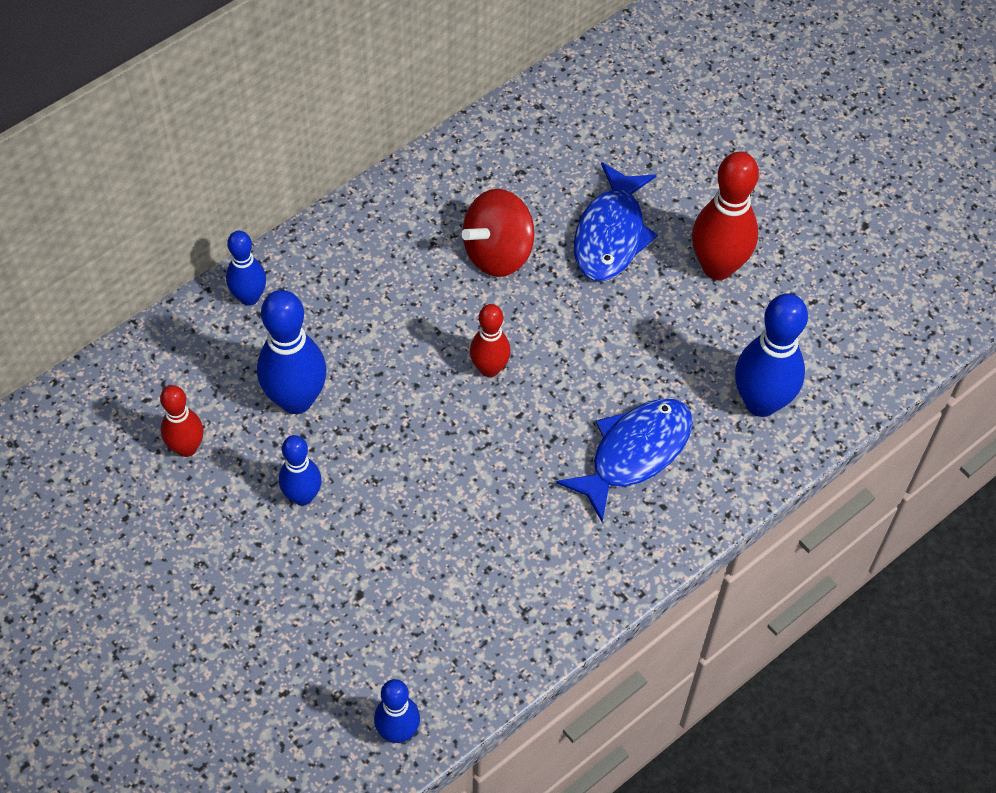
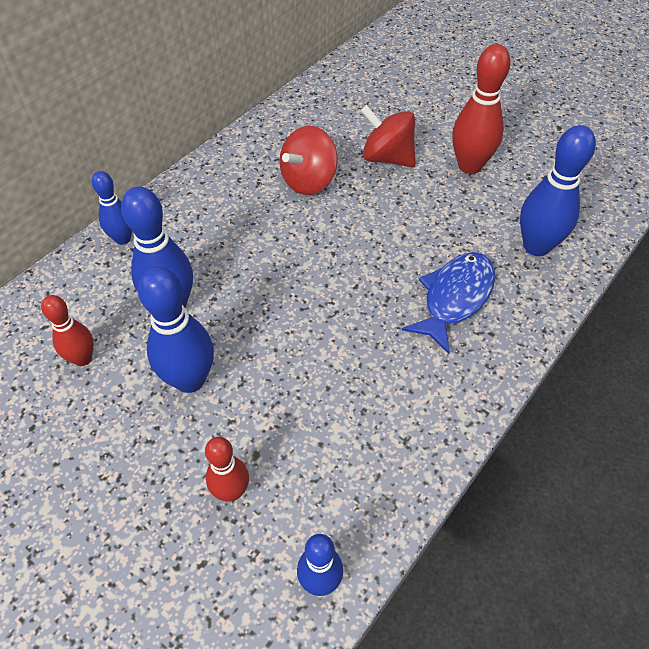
camera: 10 degrees left, 5 degrees down
(302, 496) = (190, 380): blue bowling pin -> blue bowling pin, size x1.66
(489, 369) = (323, 257): red bowling pin -> red bowling pin (231, 491)
(611, 235) = (387, 158): blue fish -> red spinning top

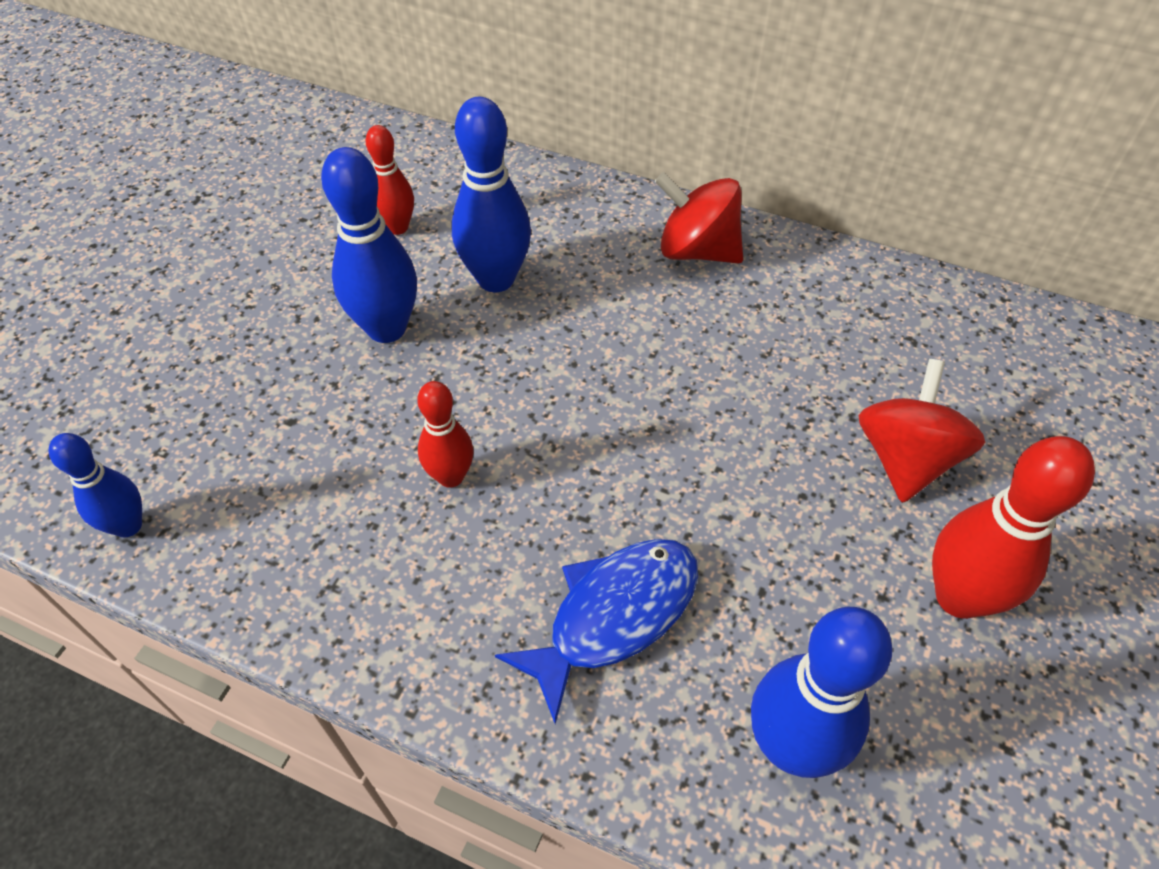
camera: 75 degrees right, 0 degrees up
(123, 239) = (589, 202): blue bowling pin -> none
(231, 491) = (238, 410): red bowling pin -> red bowling pin (451, 476)
(309, 181) = (791, 364): red spinning top -> red spinning top (697, 250)
(454, 298) = (614, 615): blue fish -> blue fish turned 60 degrees counterclockwise

